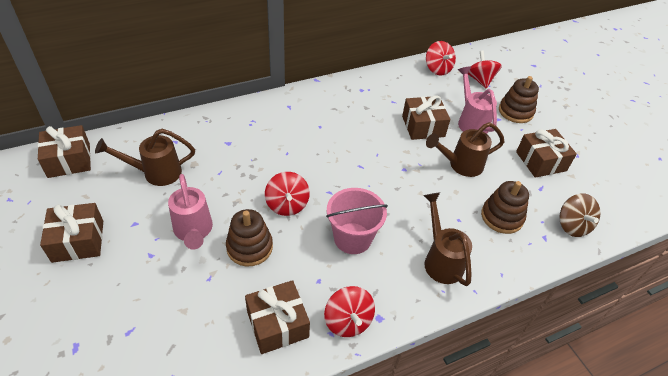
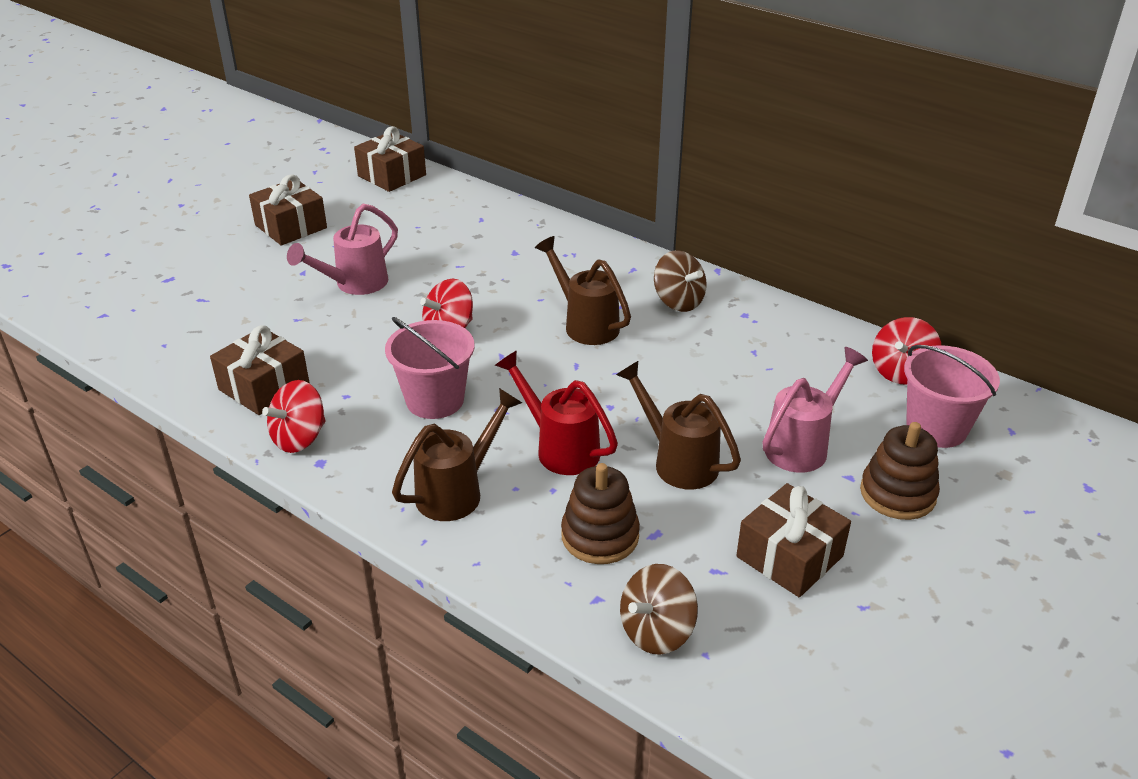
camera: 65 degrees right, 10 degrees down
(155, 173) = (419, 228): brown watering can -> brown watering can (585, 324)
(249, 247) = (360, 329): brown stacking toy -> none
(332, 105) = (678, 301): none -> brown spinning top
(423, 126) = (728, 397): brown gift -> none
(427, 203) = (559, 448): none -> red watering can
(480, 80) = (936, 428): red spinning top -> pink bucket

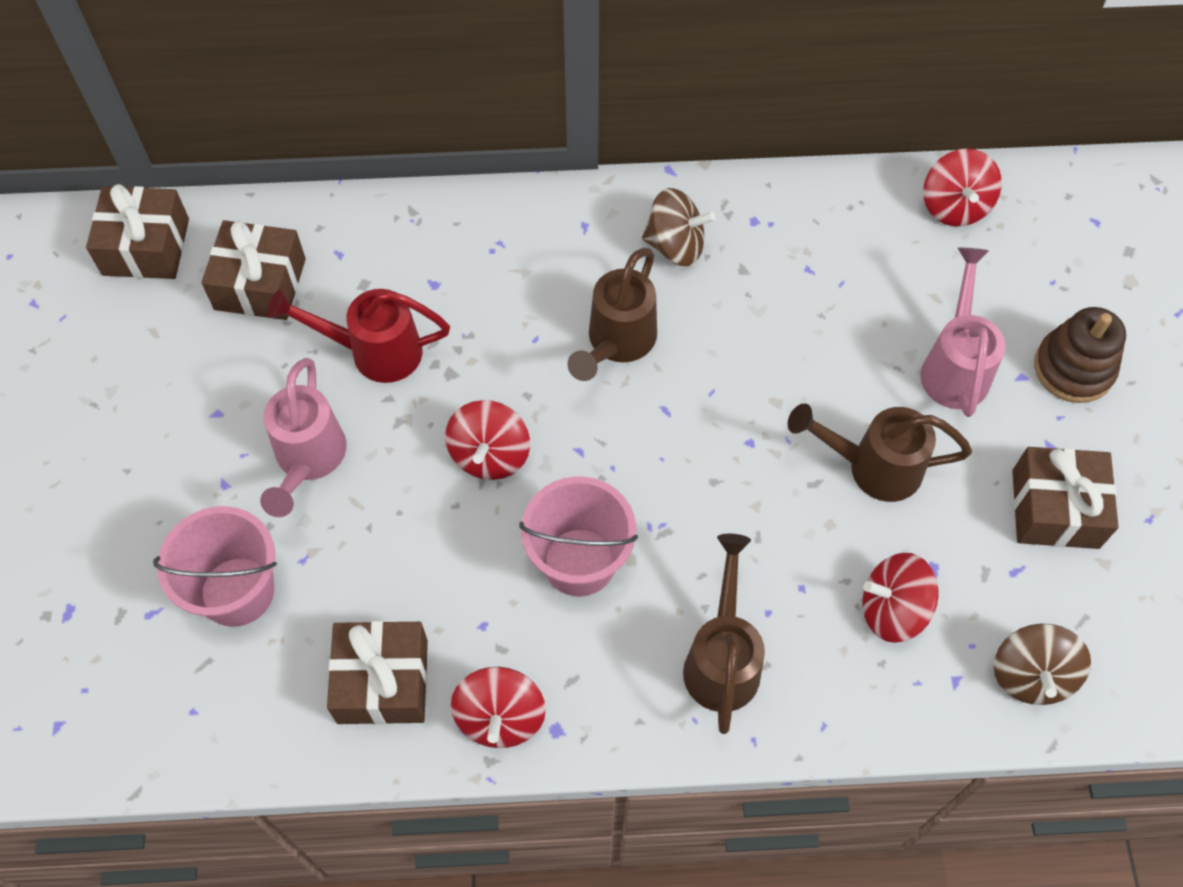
camera: 40 degrees left, 25 degrees up
(291, 226) = (119, 420): brown gift -> brown gift (260, 284)
(559, 448) = (757, 532): red watering can -> red watering can (373, 352)
(585, 324) = (616, 344): brown watering can -> brown watering can turned 75 degrees counterclockwise
(600, 536) = (893, 609): brown stacking toy -> red spinning top
(936, 428) = (1038, 261): pink bucket -> pink bucket (237, 591)

